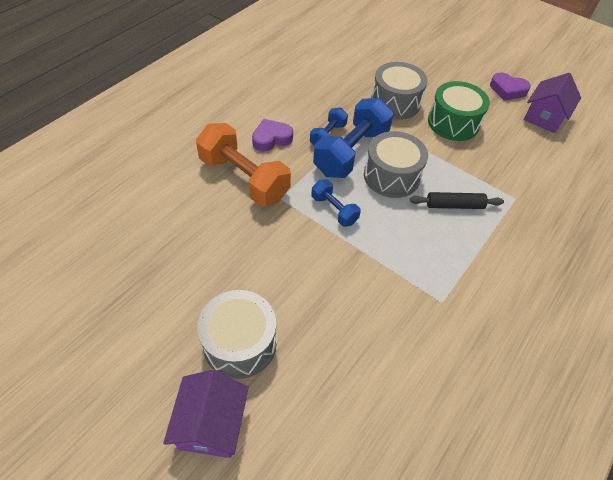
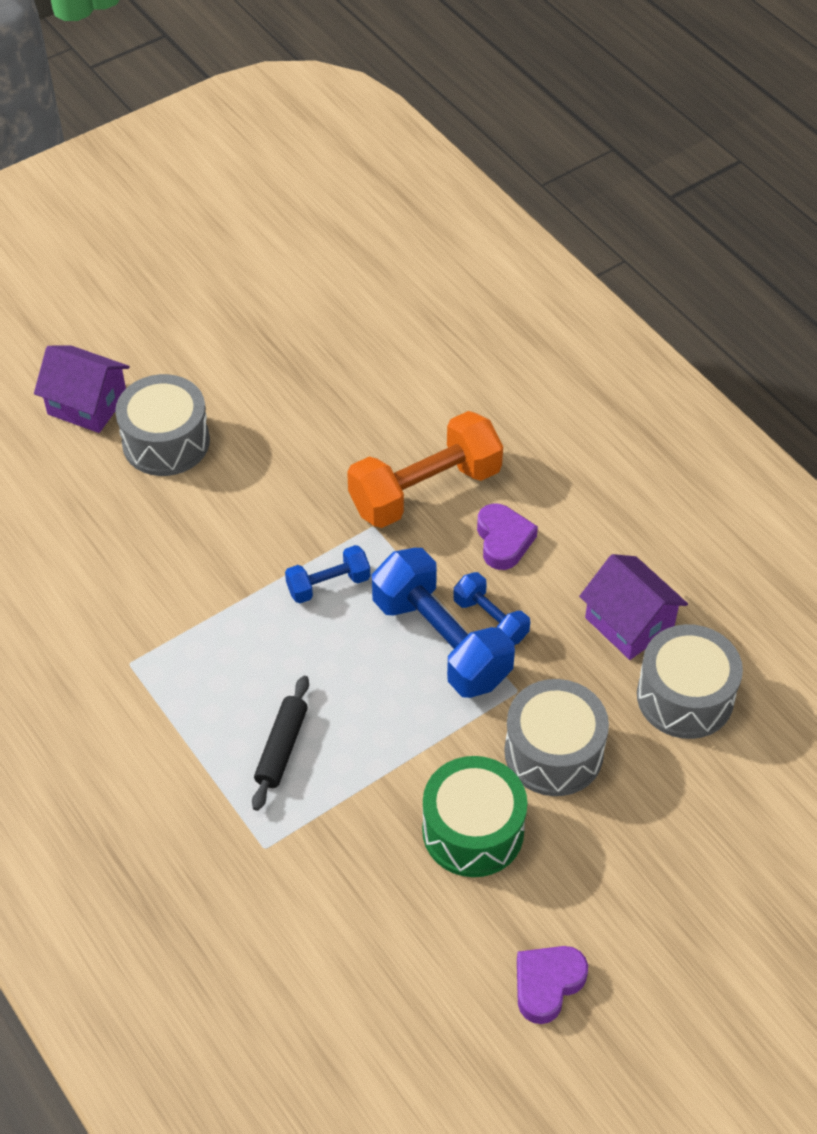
camera: 110 degrees right, 0 degrees up
(391, 176) = (371, 681): grey drum -> grey drum (685, 696)
(544, 117) = (447, 1015): purple house -> purple house (629, 623)

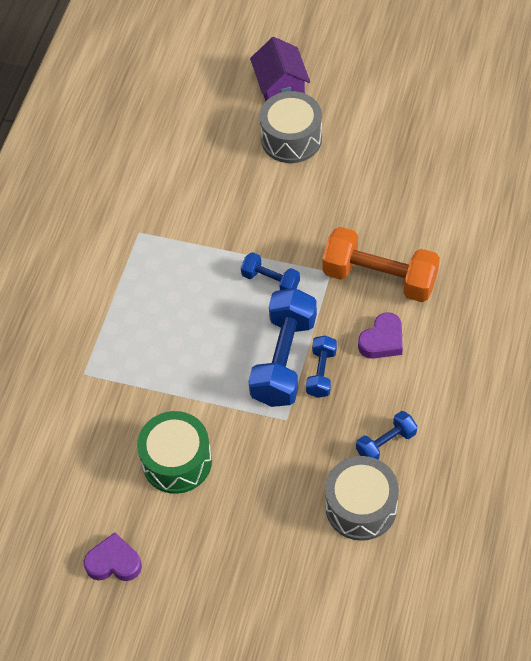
camera: 55 degrees right, 5 degrees up
(282, 748) = (149, 336): black rolling pin -> none
(553, 752) = (261, 465): grey drum -> none
(629, 623) = (386, 443): purple house -> blue dumbbell

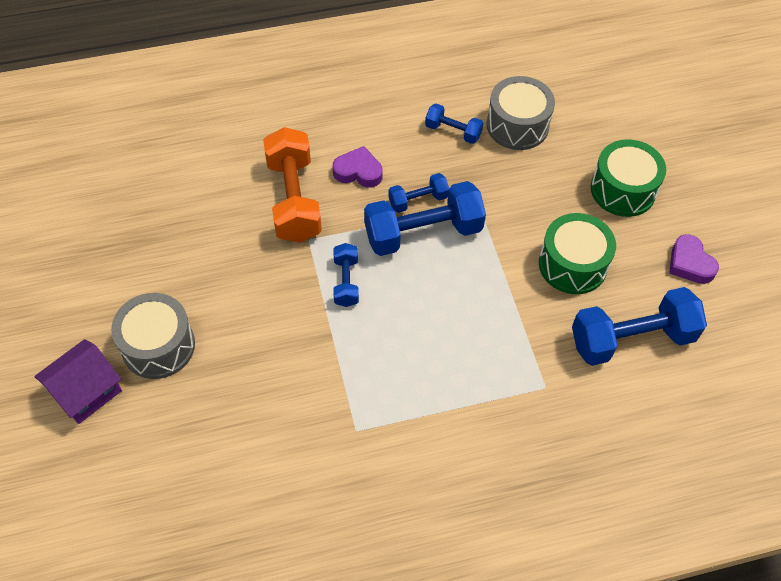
camera: 125 degrees left, 0 degrees up
(78, 464) = (632, 339): none -> blue dumbbell
(227, 557) = (623, 190): none -> green drum

